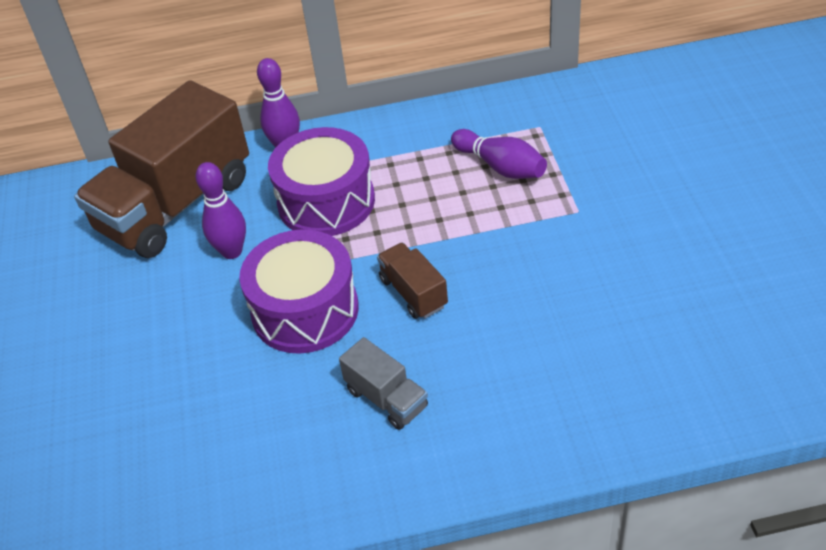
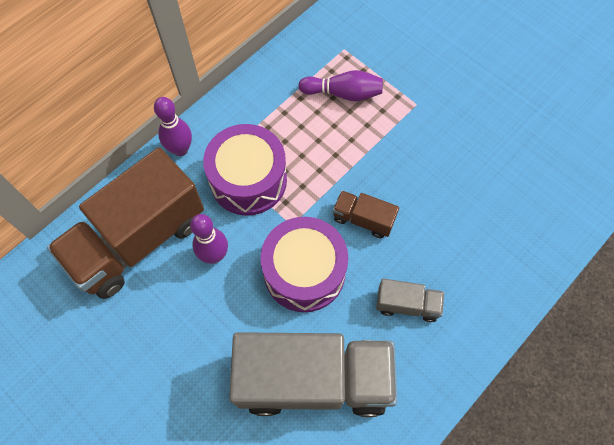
camera: 40 degrees left, 20 degrees up
(176, 205) = (138, 240): brown truck -> brown truck turned 45 degrees clockwise
(222, 414) = (314, 380): none -> grey truck

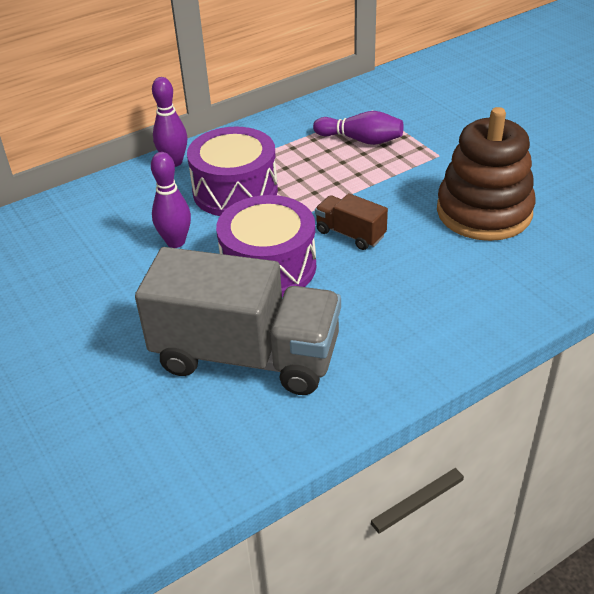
camera: 15 degrees right, 25 degrees down
(138, 240) = (101, 221): brown truck -> none
(407, 304) = (379, 308): grey truck -> none
(468, 173) = (484, 212): none -> brown stacking toy

